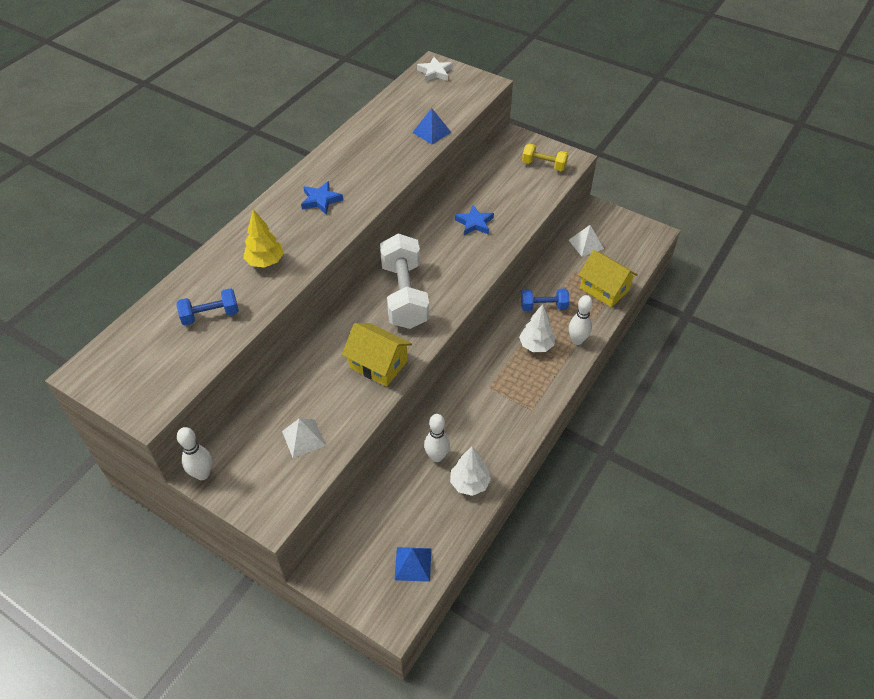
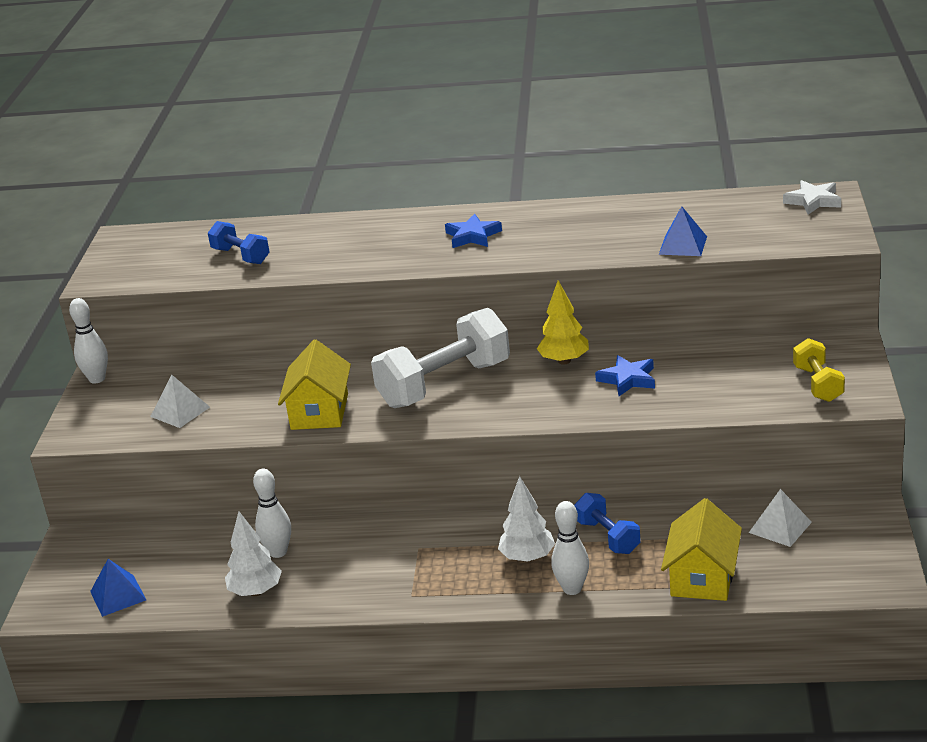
camera: 65 degrees right, 20 degrees down
(265, 262) = (342, 249): yellow tree -> yellow tree (564, 361)

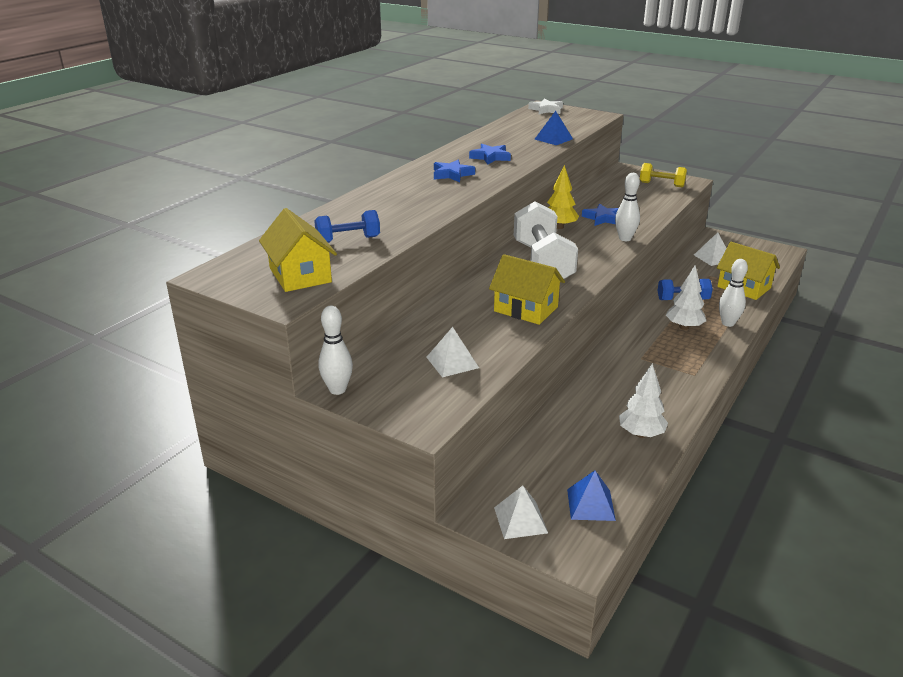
camera: 65 degrees left, 0 degrees up
(74, 565) = (520, 520): none -> white pyramid
(149, 267) = (300, 275): none -> yellow house
(278, 552) = (596, 412): white bowling pin -> white bowling pin (625, 238)
(558, 235) = (490, 157): none -> blue star

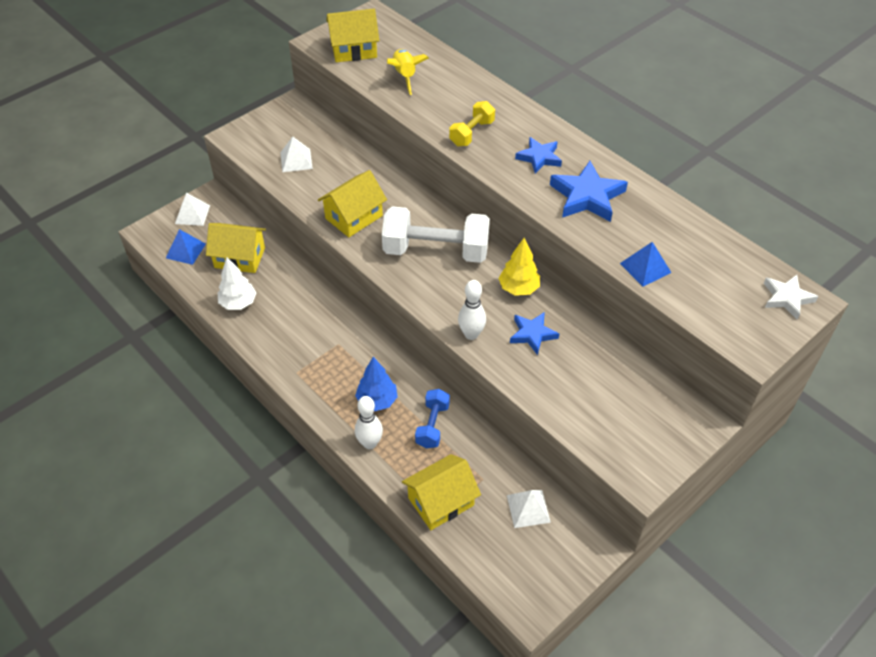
camera: 105 degrees right, 20 degrees up
(337, 390) = (291, 104): white bowling pin -> none
(348, 240) = (405, 76): blue dumbbell -> yellow rocket
(490, 157) = (587, 196): blue star -> blue star, size x1.59
(573, 452) = (240, 258): none -> yellow house
(661, 184) = (633, 439): yellow dumbbell -> yellow dumbbell (471, 133)
(684, 327) = (377, 401): white tree -> blue tree

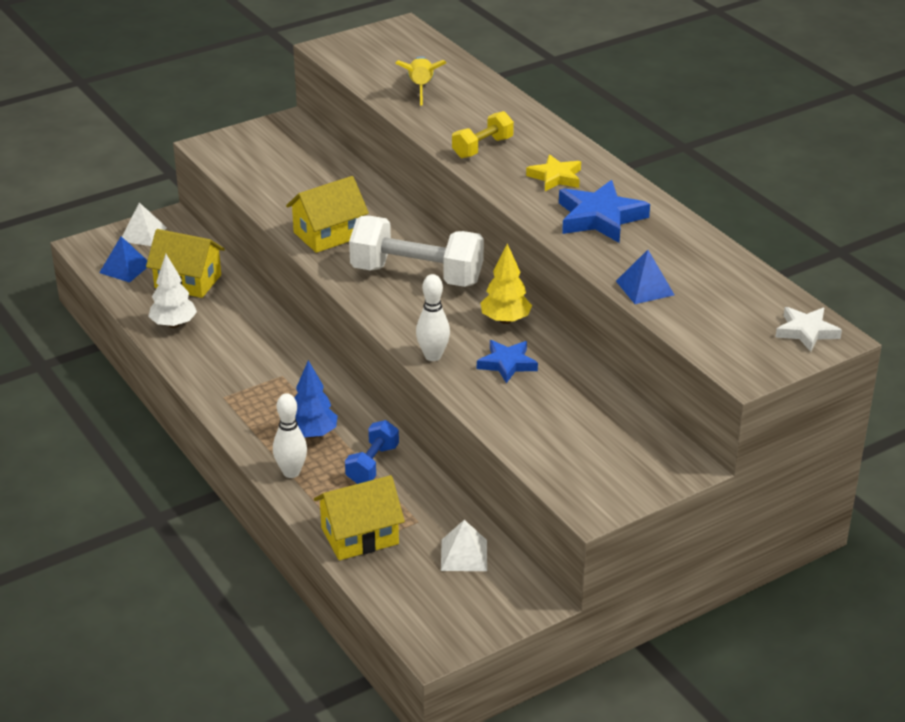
camera: 10 degrees right, 15 degrees down
(296, 160) = (276, 175): white pyramid -> none
(354, 50) = (368, 59): yellow house -> none
(539, 157) = (555, 177): blue star -> yellow star

